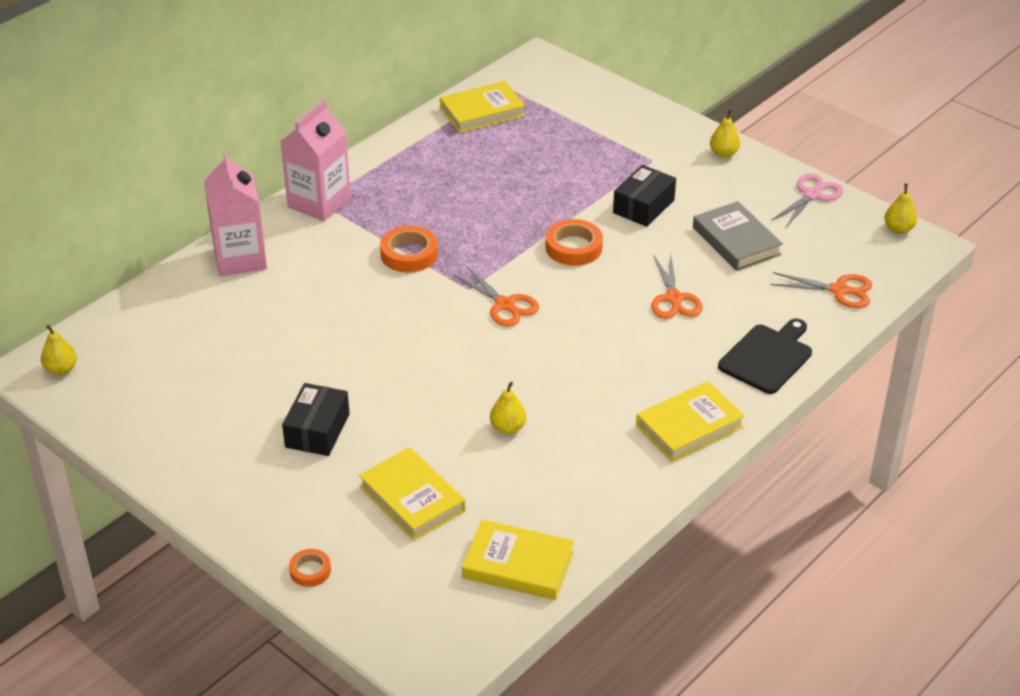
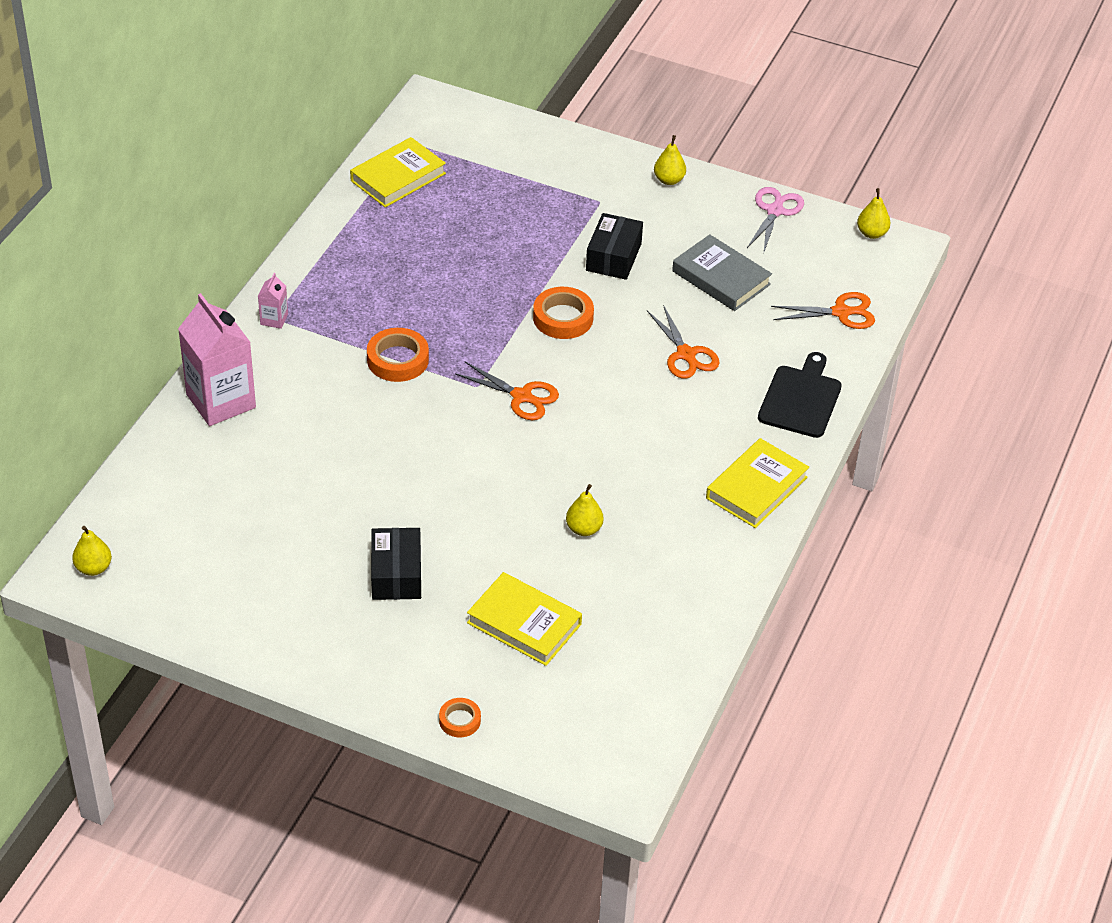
camera: 20 degrees left, 5 degrees up
(319, 203) = (274, 319): pink carton -> pink carton, size x0.44
(518, 565) = (655, 666): yellow book -> none

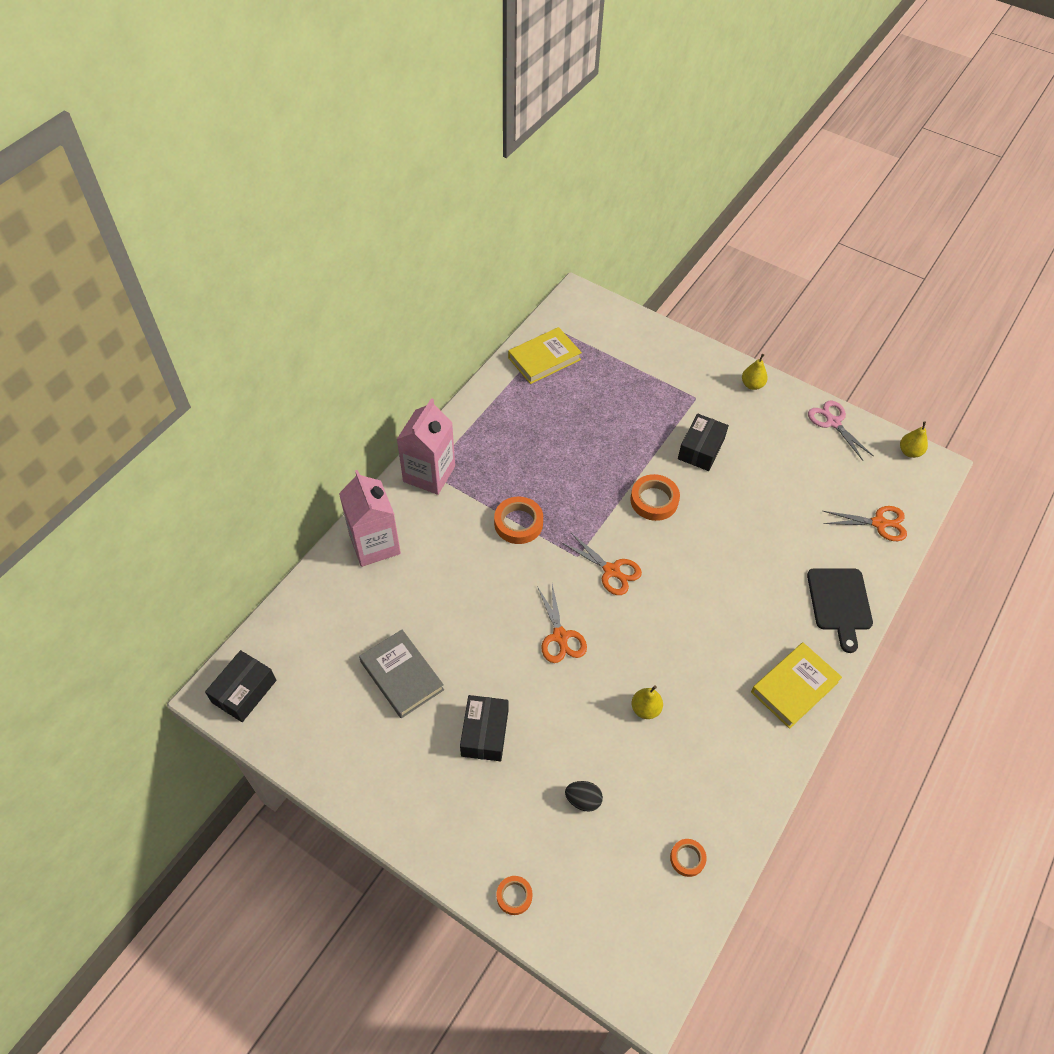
camera: 10 degrees right, 10 degrees up
(93, 568) = (244, 691): yellow pear -> black box
(274, 319) = (429, 474): pink carton -> pink carton, size x2.27
(524, 623) = (583, 800): yellow book -> black egg
(653, 662) = (687, 858): none -> orange tape
(686, 354) = (749, 547): orange scissors -> orange scissors (560, 636)
(721, 278) = (784, 478): grey book -> grey book (402, 676)
(775, 211) = (833, 422): pink scissors -> pink scissors turned 60 degrees counterclockwise
(801, 399) = (839, 603): black cutting board -> black cutting board turned 150 degrees clockwise

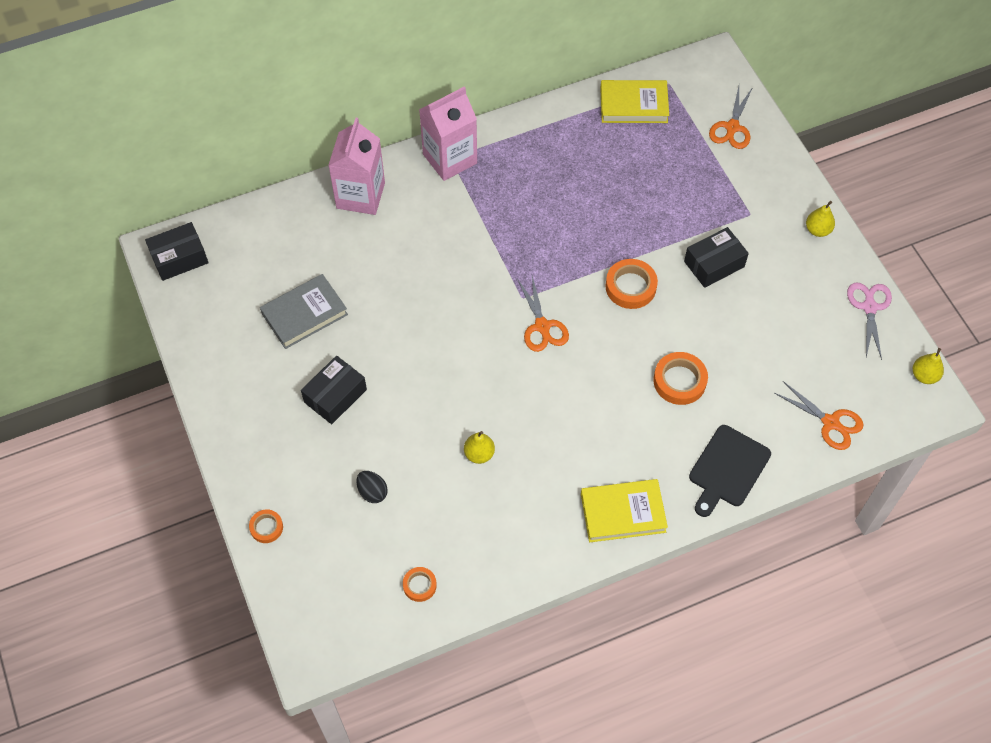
camera: 35 degrees right, 5 degrees up
(402, 676) = (304, 314): grey book -> grey book turned 60 degrees clockwise
(518, 523) = (493, 242): orange tape -> orange tape (679, 381)
(560, 636) = (455, 356): orange scissors -> orange scissors (732, 127)

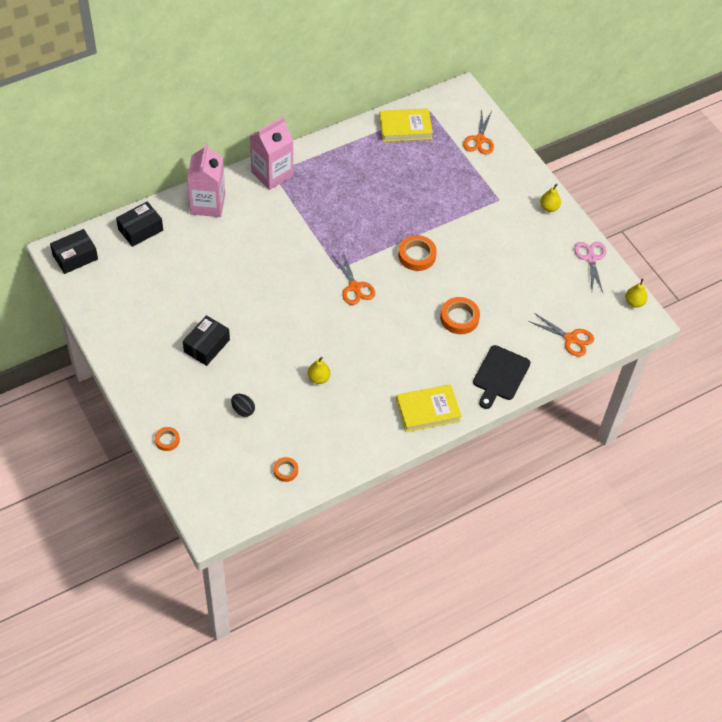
camera: 10 degrees left, 5 degrees down
(304, 314) = (176, 290): grey book -> none
(714, 264) = (476, 236): black box -> black box (140, 230)

